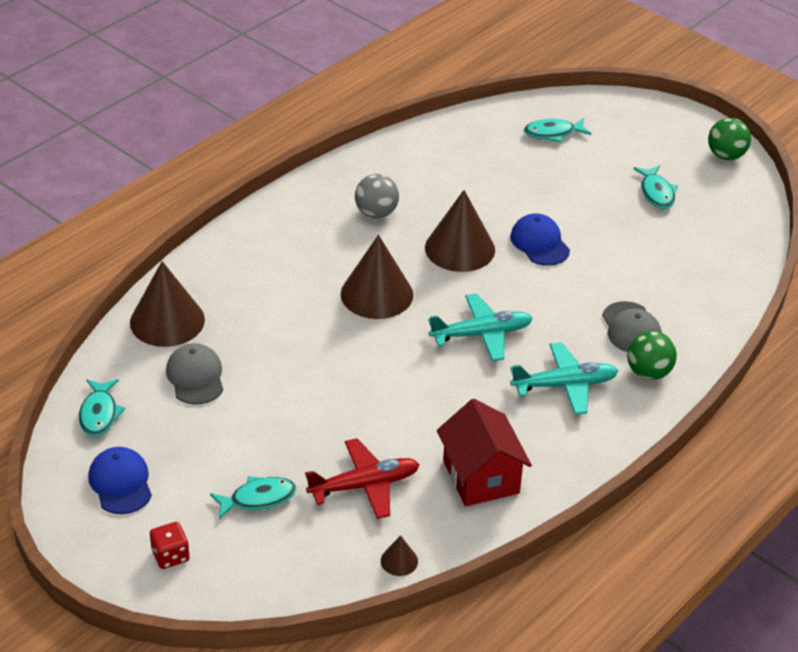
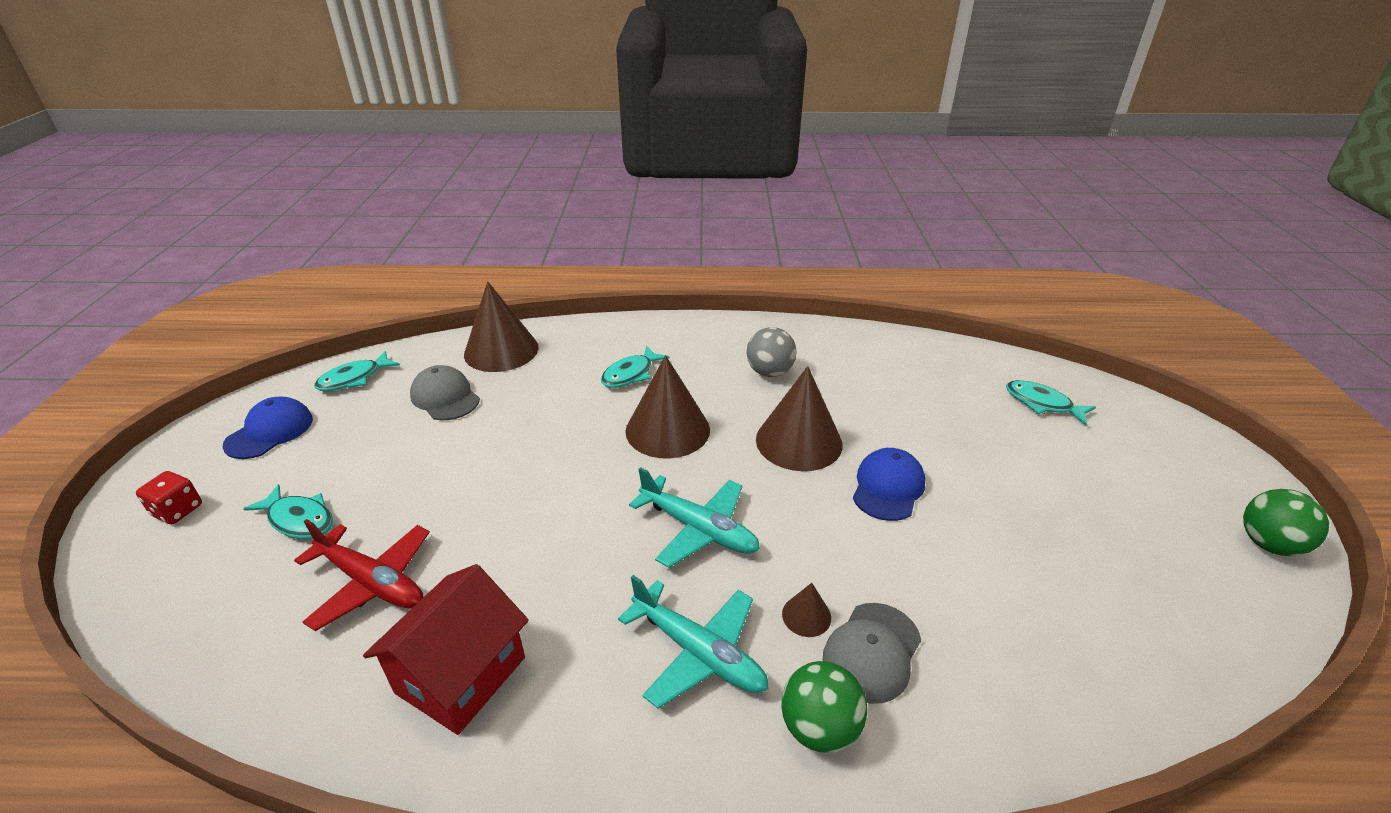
camera: 50 degrees right, 5 degrees down
(195, 377) = (445, 397): grey cap -> grey cap turned 75 degrees counterclockwise
(399, 561) = (252, 689): brown cone -> brown cone (806, 615)
(656, 193) = (1107, 526): turquoise fish -> turquoise fish (630, 374)

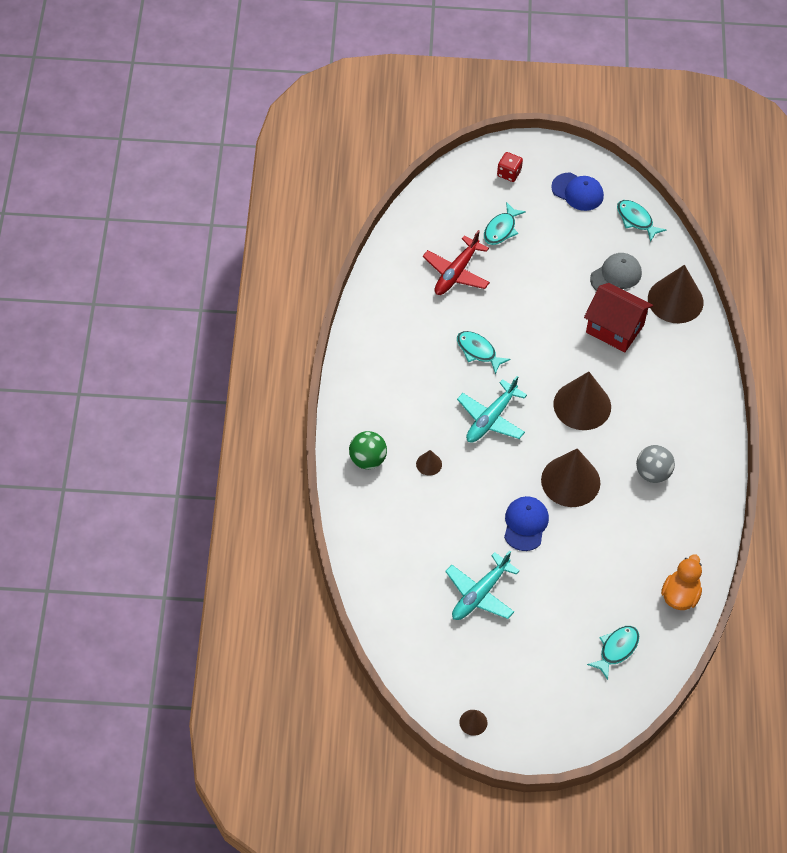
camera: 90 degrees right, 20 degrees up
(461, 675) = (401, 319): red house -> red house (615, 328)
(630, 374) = (647, 383): turquoise fish -> turquoise fish (478, 351)
(699, 653) = (408, 415): turquoise plane -> turquoise plane (479, 594)
(872, 652) = (406, 489): grey cap -> none
(888, 487) = (525, 524): blue cap -> blue cap turned 105 degrees counterclockwise
(937, 356) = (680, 596): none -> orange duck
(1268, 544) = (473, 722): green ball -> brown cone

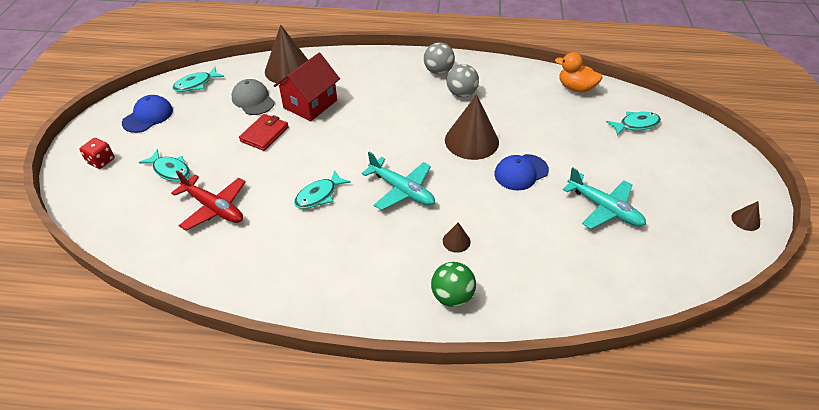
camera: 85 degrees left, 10 degrees down
(525, 524) = (521, 172): blue cap -> blue cap turned 45 degrees counterclockwise
(561, 295) = (264, 134): none -> red wallet
(582, 405) = (390, 129): brown cone -> none
(616, 649) = (636, 125): turquoise fish -> turquoise fish turned 120 degrees clockwise
(694, 450) = (438, 71): none -> grey ball

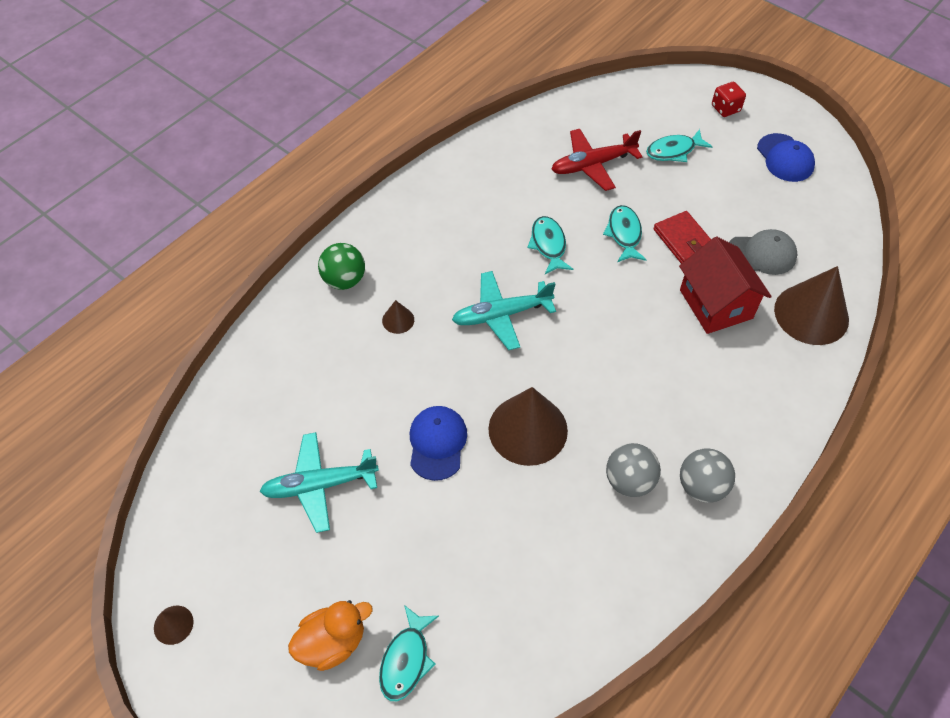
camera: 125 degrees right, 10 degrees up
(196, 84) = (829, 214): turquoise fish -> turquoise fish (624, 234)
(575, 88) = (539, 649): orange duck -> orange duck (332, 642)

